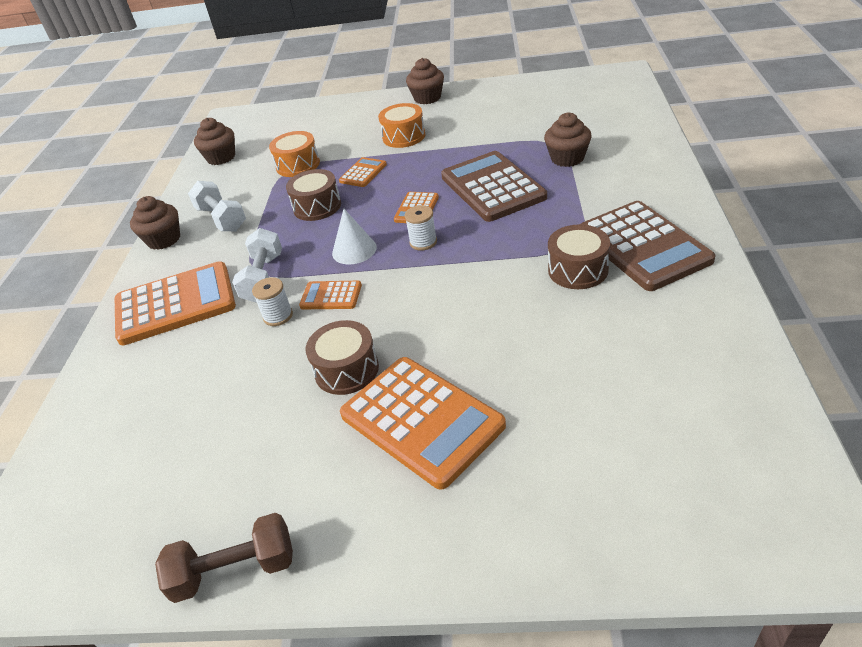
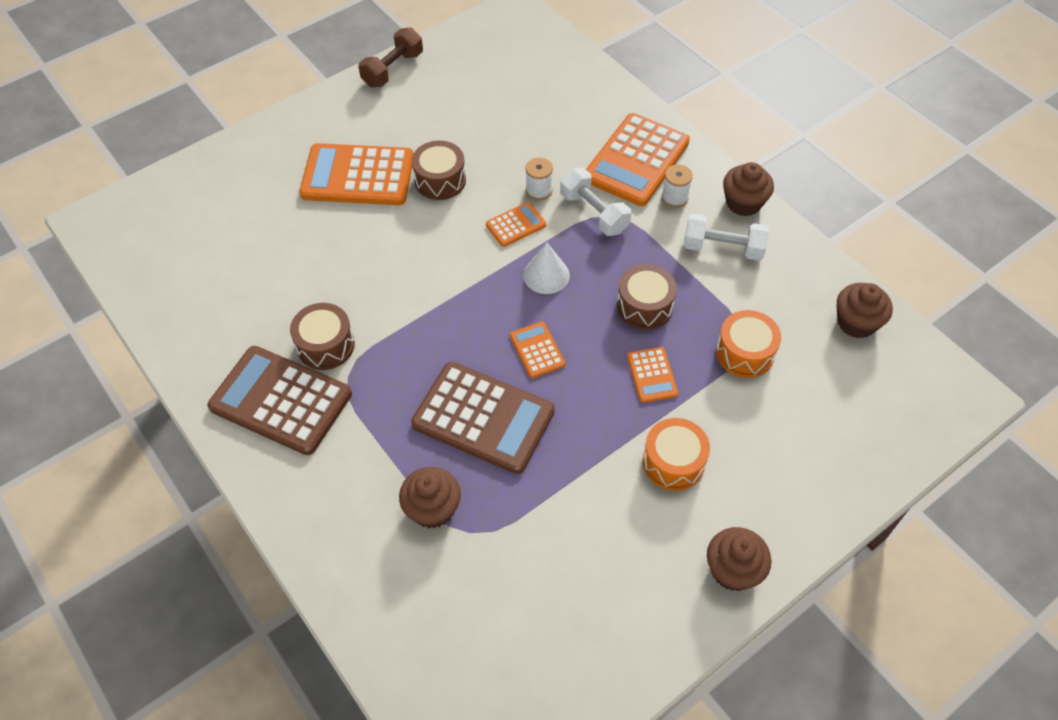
camera: 135 degrees right, 15 degrees up
(423, 242) = (490, 312): white spool -> white spool (674, 198)

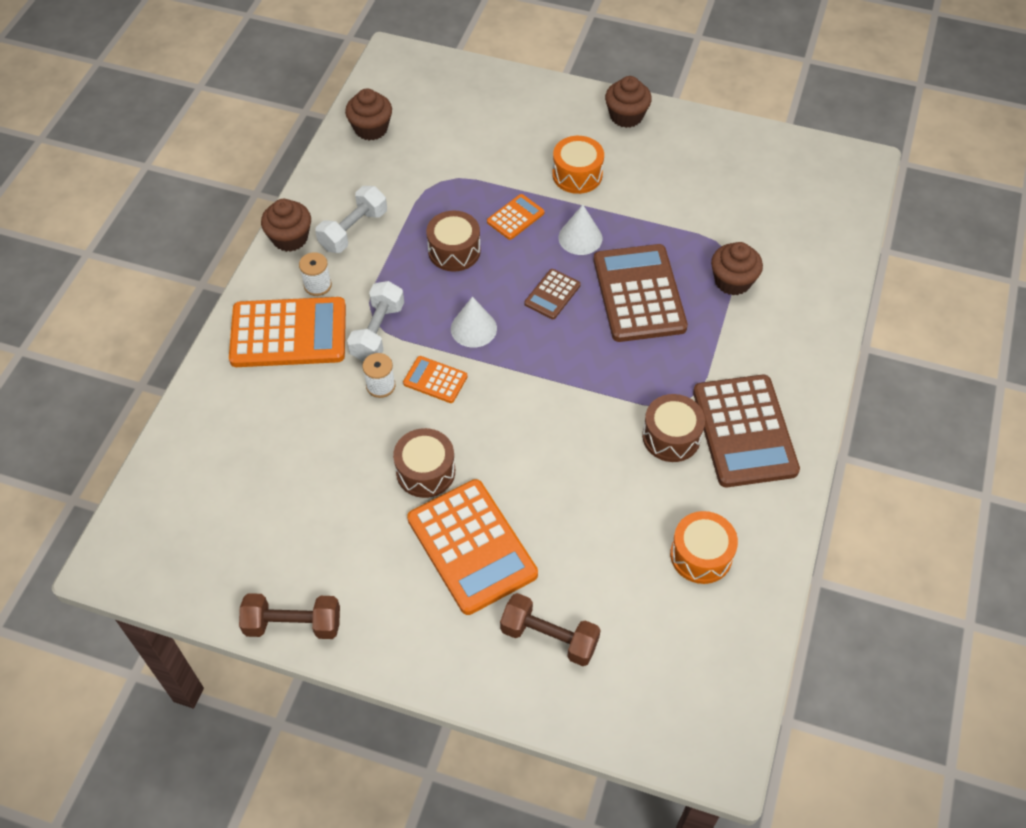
camera: 125 degrees left, 0 degrees up
(256, 181) = (549, 637): none -> brown dumbbell
(537, 350) = (552, 294): orange calculator -> brown calculator
(587, 413) = (580, 238): none -> white cone
(723, 248) = (353, 230): white dumbbell -> white dumbbell turned 60 degrees clockwise
(744, 353) = (451, 176): orange drum -> orange drum (701, 555)

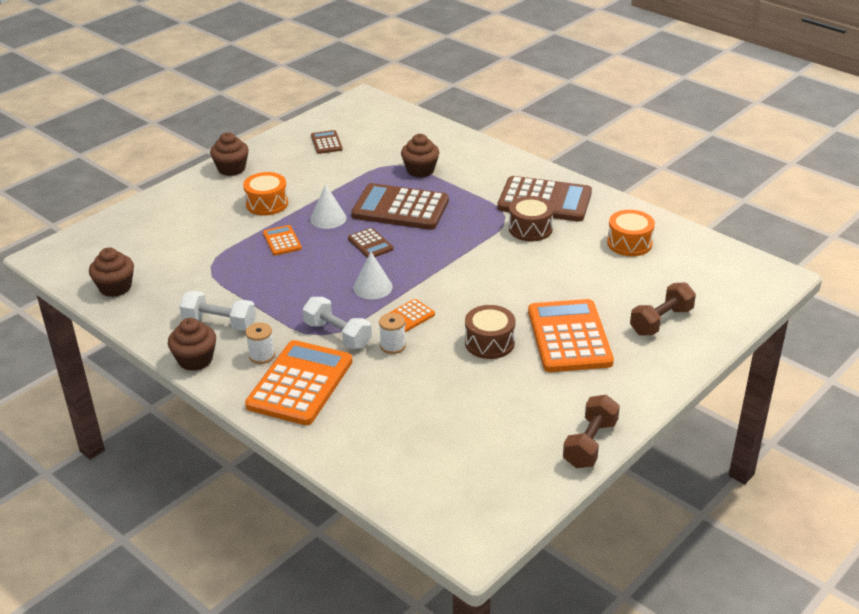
camera: 65 degrees left, 20 degrees down
(353, 230) = (219, 323): white dumbbell -> white dumbbell turned 45 degrees counterclockwise
(454, 251) = (288, 277): brown drum -> none
(472, 546) = (569, 337): orange calculator -> orange calculator turned 90 degrees counterclockwise
(734, 171) = (326, 143): none -> brown calculator

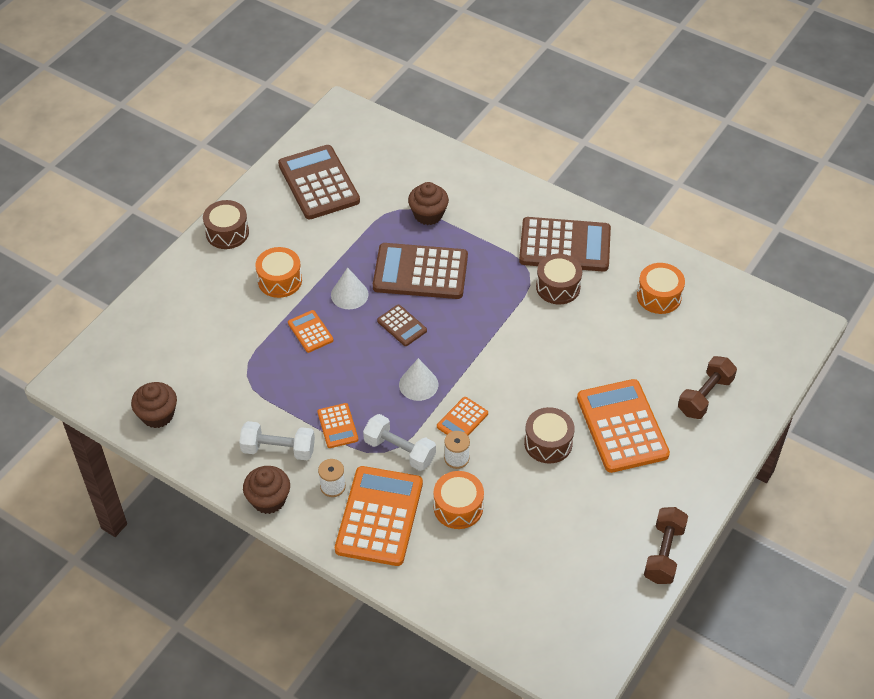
camera: 10 degrees left, 15 degrees up
(231, 169) = (227, 233): brown cupcake -> brown drum
(283, 311) = (337, 426): none -> orange calculator
(326, 143) = (318, 183): brown calculator -> brown calculator, size x2.08
(382, 384) = (458, 507): none -> orange drum

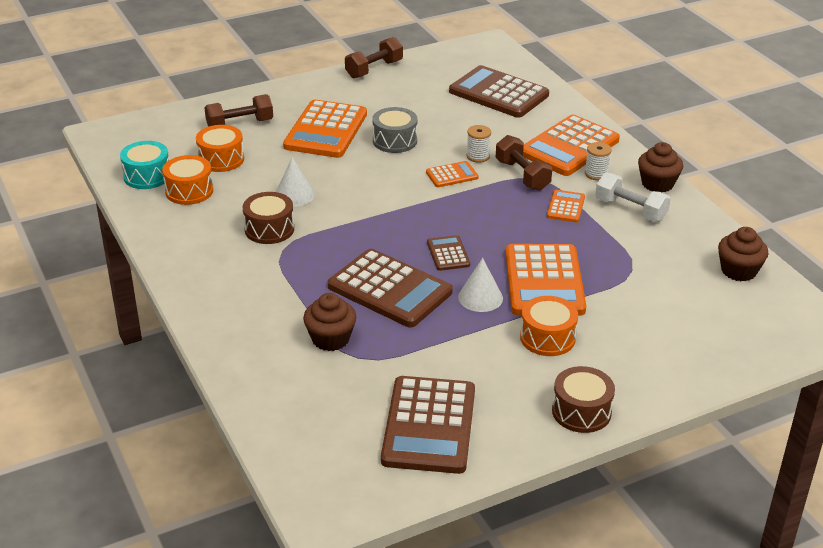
camera: 150 degrees left, 15 degrees down
(310, 332) = (544, 281): orange calculator -> orange calculator, size x2.08
(399, 451) = (522, 175): white dumbbell -> brown dumbbell
(418, 384) = (469, 209): white cone -> white cone (294, 195)
(458, 507) = (501, 132): orange drum -> orange drum (221, 159)
(548, 443) = (394, 141): brown drum -> grey drum
(565, 245) = (222, 258): brown calculator -> brown calculator (498, 93)
(709, 296) = (147, 176): none -> turquoise drum

